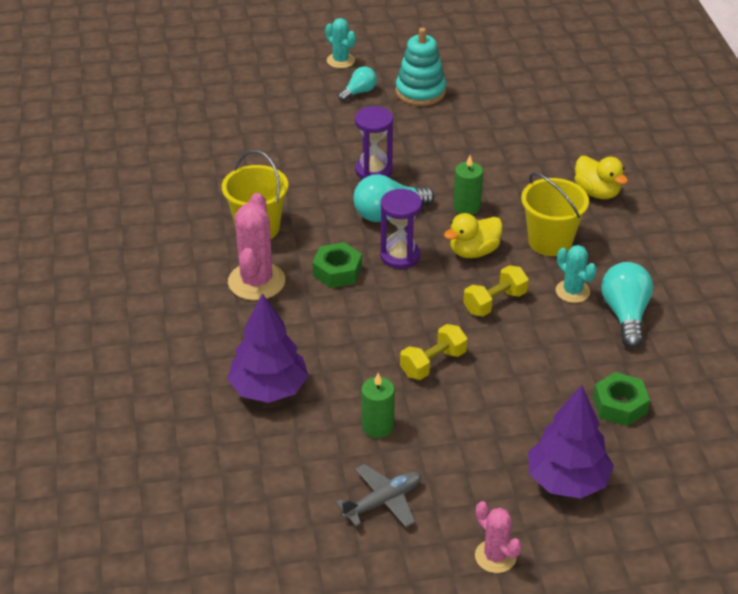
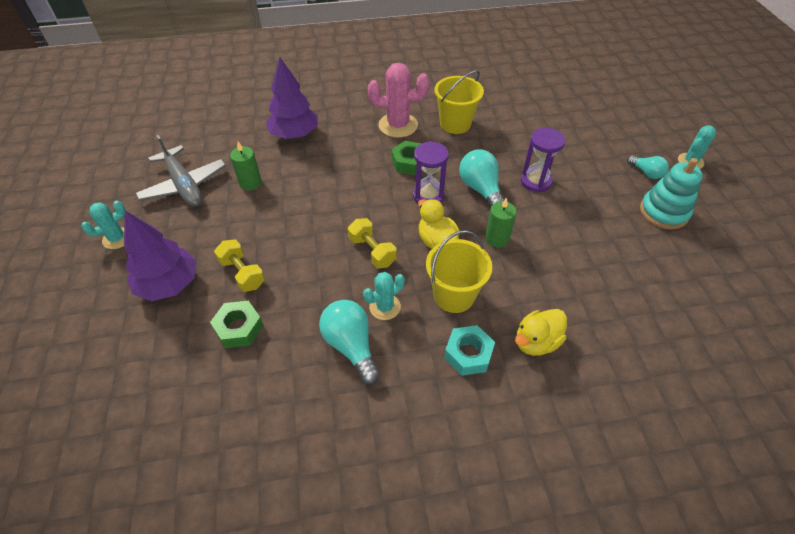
camera: 90 degrees right, 10 degrees up
(383, 501) = (184, 185): grey plane -> grey plane, size x1.52
(433, 363) = (306, 212): yellow dumbbell -> yellow dumbbell (242, 273)
(495, 556) = (117, 238): pink cactus -> turquoise cactus
(619, 235) = (468, 354): none -> turquoise nut
(625, 315) = (351, 346): turquoise light bulb -> turquoise light bulb turned 120 degrees counterclockwise

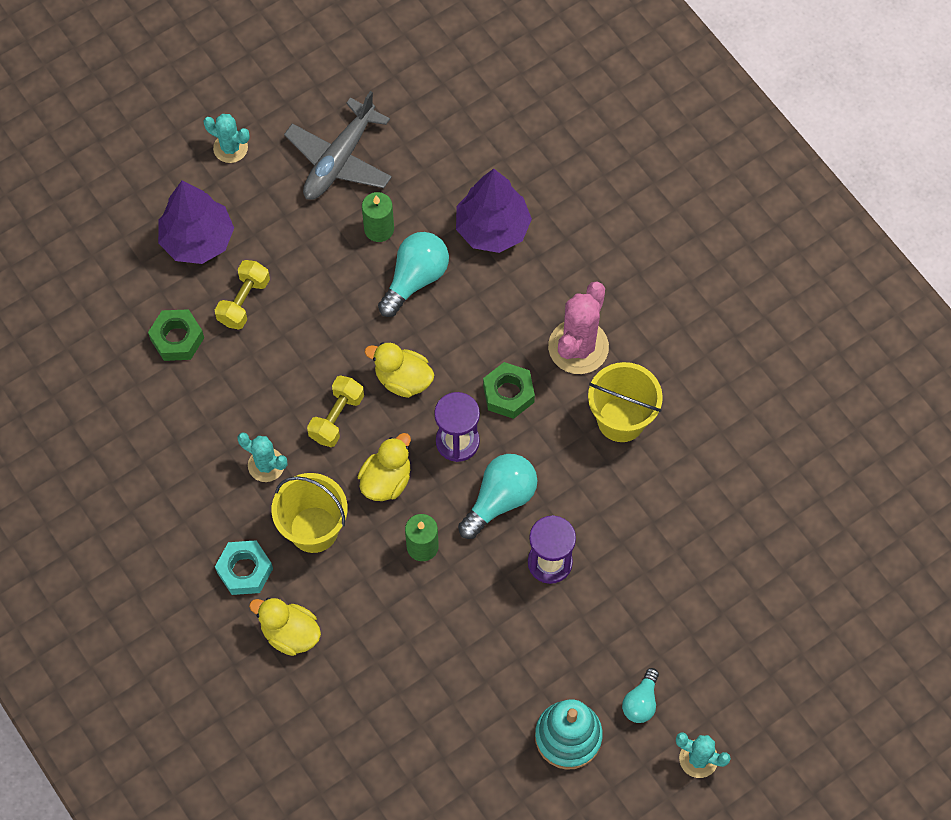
camera: 65 degrees right, 15 degrees up
(351, 346) = (204, 454): turquoise light bulb -> turquoise light bulb (415, 279)
(366, 207) = (403, 379): none -> yellow duck
(398, 125) = (578, 347): pink cactus -> pink cactus turned 45 degrees clockwise

